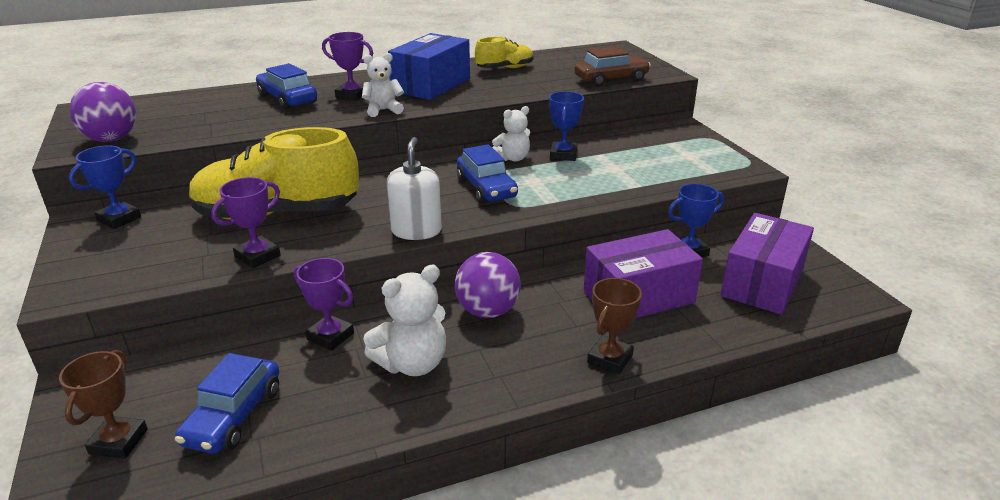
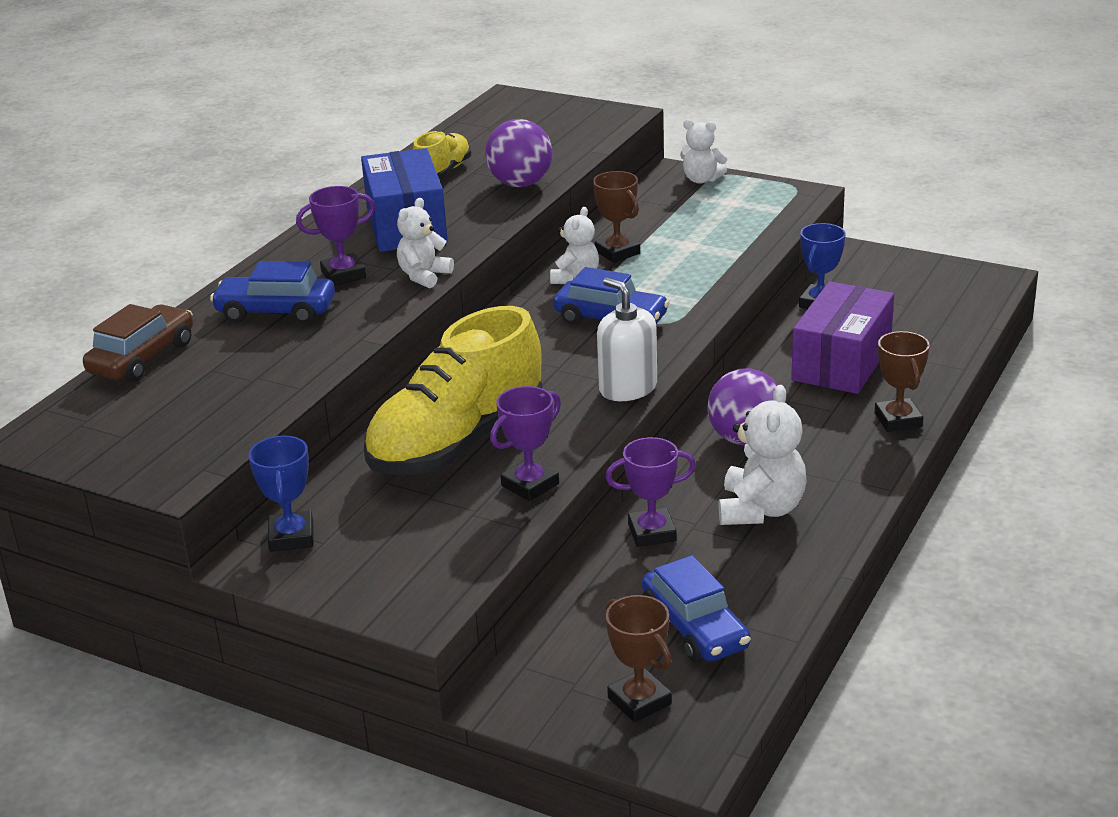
camera: 40 degrees left, 0 degrees up
(111, 139) = (185, 446): purple ball -> purple ball (520, 184)
(257, 256) = (530, 485): purple trophy -> purple trophy turned 45 degrees clockwise
(563, 155) = (617, 252): blue trophy -> brown trophy
(611, 79) = (583, 142): brown car -> brown car (142, 358)
(692, 136) = (701, 179): none -> white teddy bear
(762, 282) = (913, 301): purple box -> none

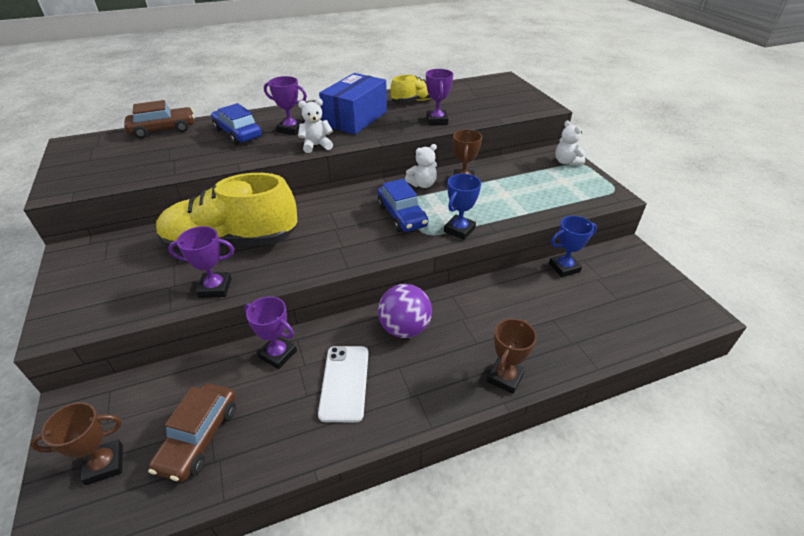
camera: 40 degrees right, 10 degrees up
(291, 537) = (102, 248): blue trophy -> blue trophy (459, 230)
(520, 184) = (437, 120): purple ball -> purple trophy
(628, 388) = (345, 260): white soap dispenser -> none
(639, 701) = (104, 464): brown trophy -> brown trophy turned 60 degrees clockwise
(695, 627) = (199, 437): blue car -> brown car
(761, 510) = (345, 382): white teddy bear -> white phone
(841, 362) = (525, 313): purple box -> none

